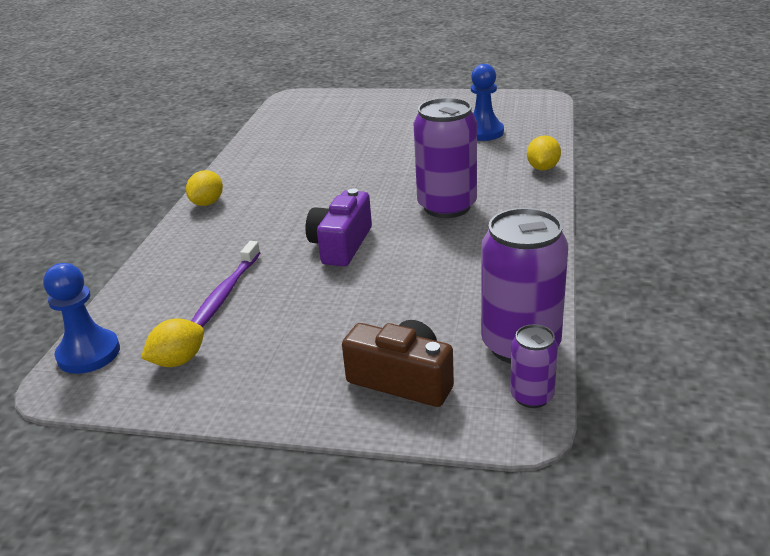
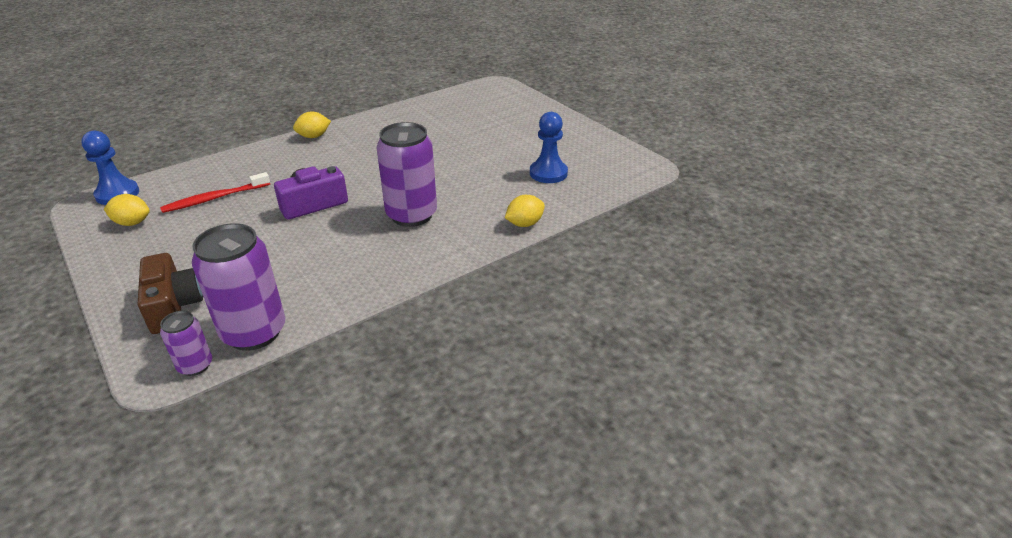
camera: 40 degrees right, 5 degrees up
(225, 293) = (215, 198): purple toothbrush -> red toothbrush

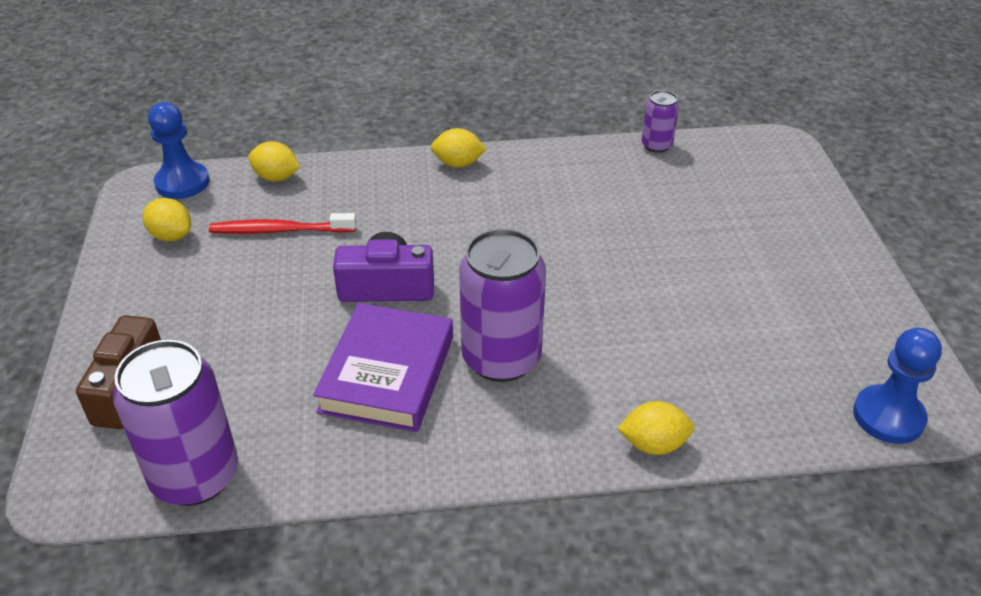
camera: 30 degrees right, 5 degrees up
(190, 173) = (276, 177): none -> yellow lemon
(195, 365) = (106, 497): purple can -> purple can (656, 145)
(346, 243) = (387, 374): none -> purple book
(548, 173) = (753, 357): blue pawn -> blue pawn (888, 416)

